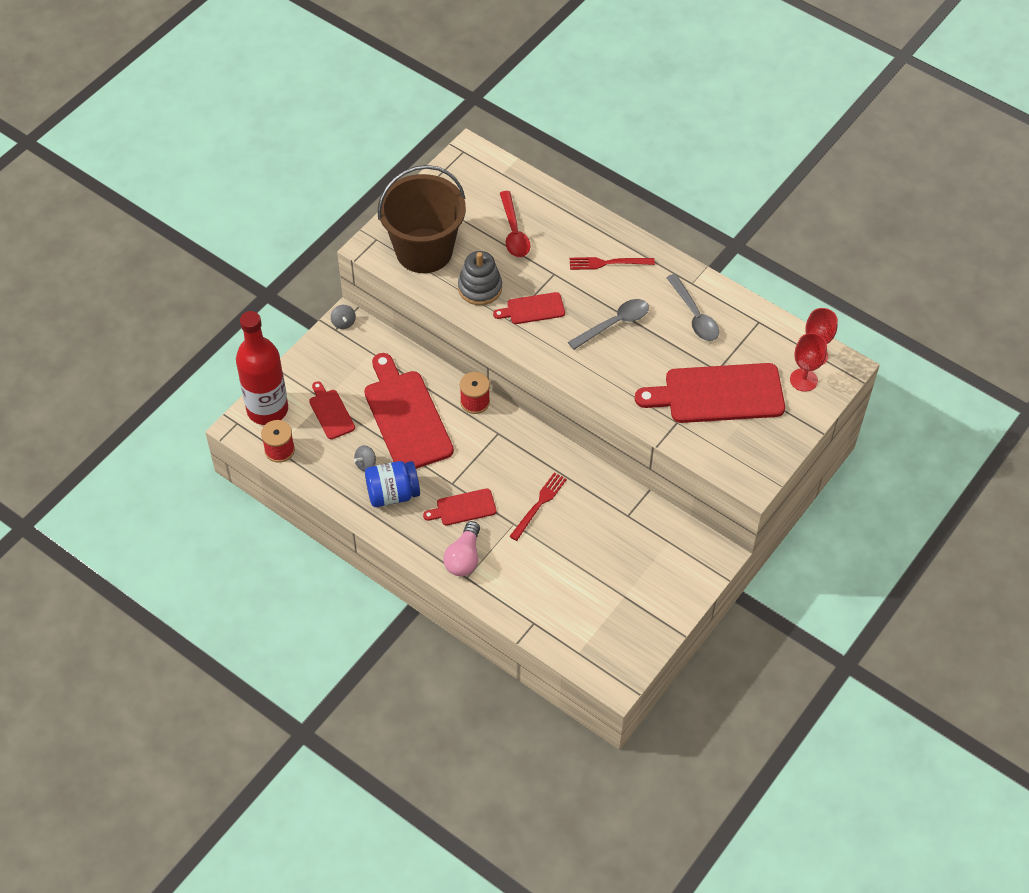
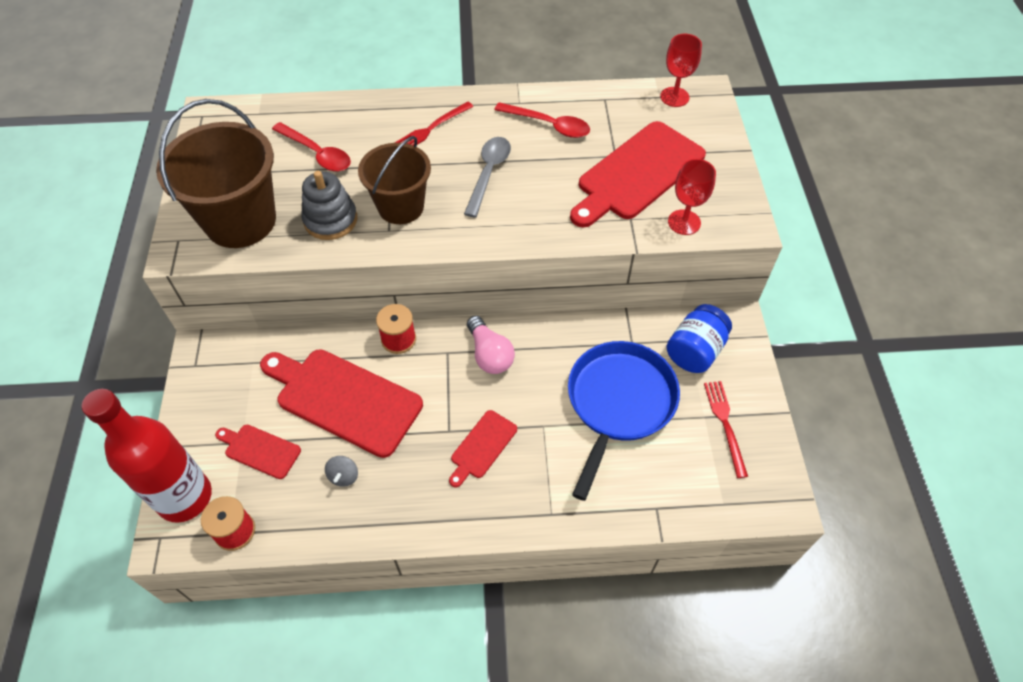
camera: 40 degrees left, 0 degrees up
(343, 322) = (198, 353): grey spinning top -> none
(393, 494) = (399, 486): blue jar -> blue jar (695, 351)
(464, 558) = (530, 496): pink light bulb -> pink light bulb (489, 354)
(532, 309) = (401, 207): red cutting board -> brown bucket
(539, 504) = (548, 390): red fork -> red fork (725, 424)
(577, 546) = (619, 403): none -> blue pan
(694, 315) = (549, 125): grey spoon -> red spoon
(803, 380) = (689, 120): red goblet -> red goblet (684, 222)

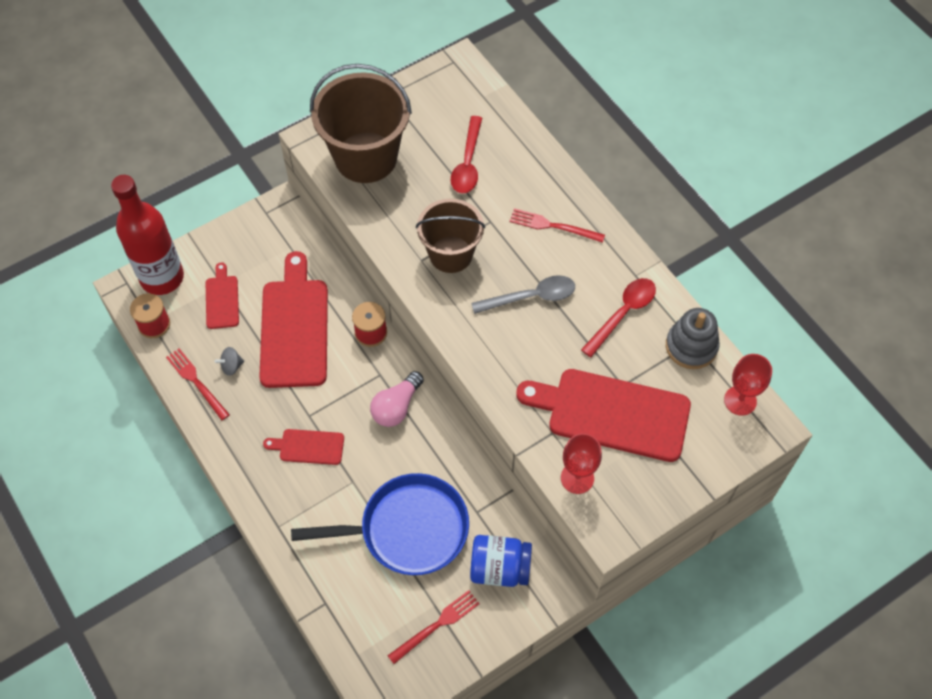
camera: 60 degrees right, 5 degrees up
(330, 220) = (405, 215): grey stacking toy -> grey stacking toy (691, 346)
(337, 519) = (196, 382): none -> red fork
(549, 125) = (623, 313): red spoon -> red spoon turned 135 degrees counterclockwise

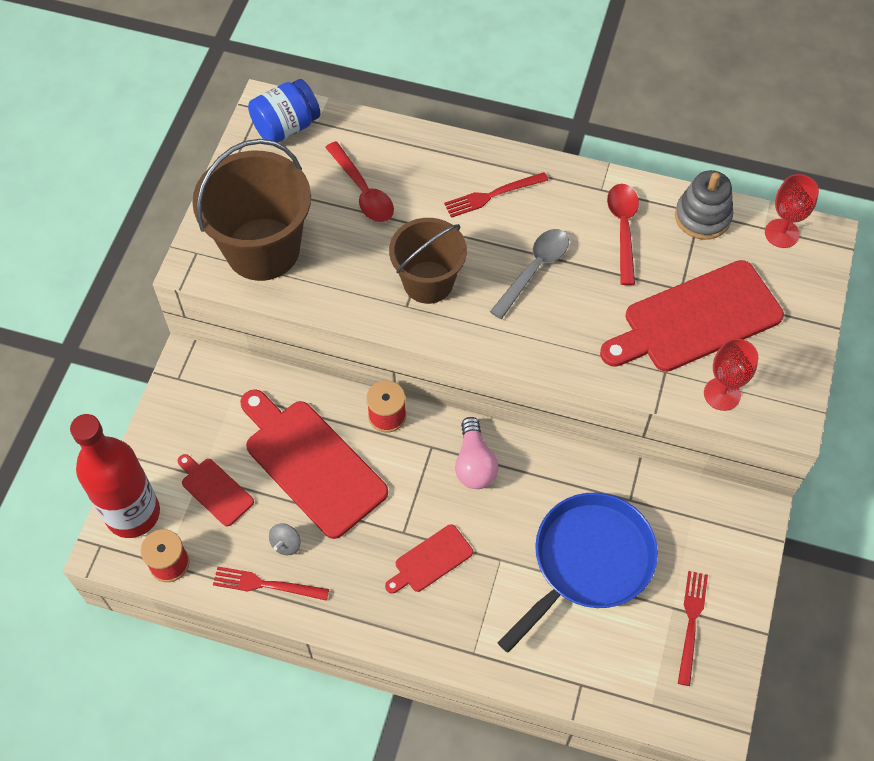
camera: 40 degrees left, 0 degrees up
(499, 568) = (694, 532): blue jar -> blue jar (286, 127)

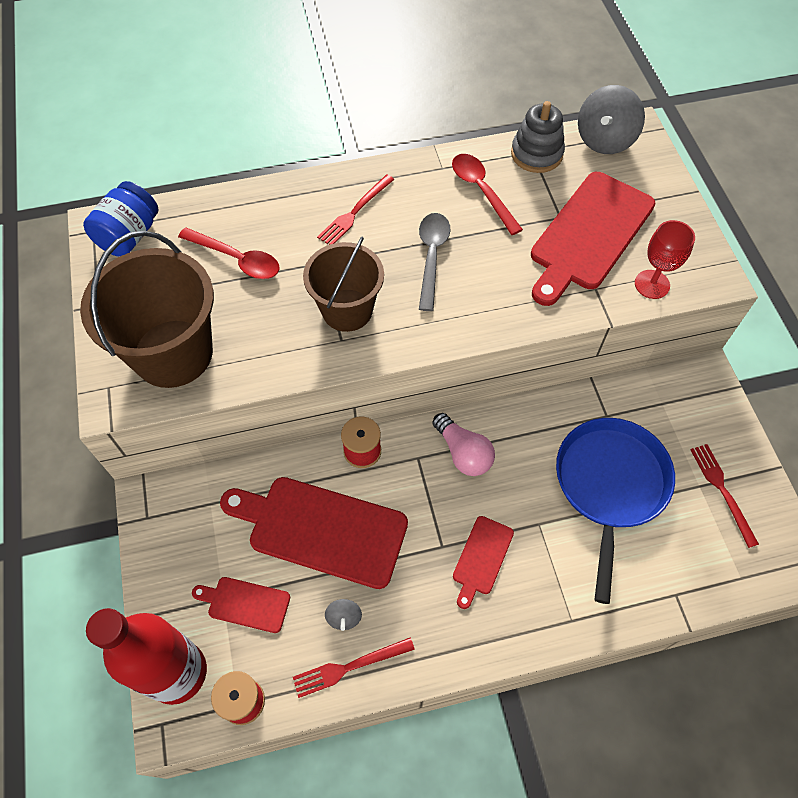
camera: 30 degrees left, 0 degrees up
(781, 233) = (604, 140): red goblet -> grey spinning top

